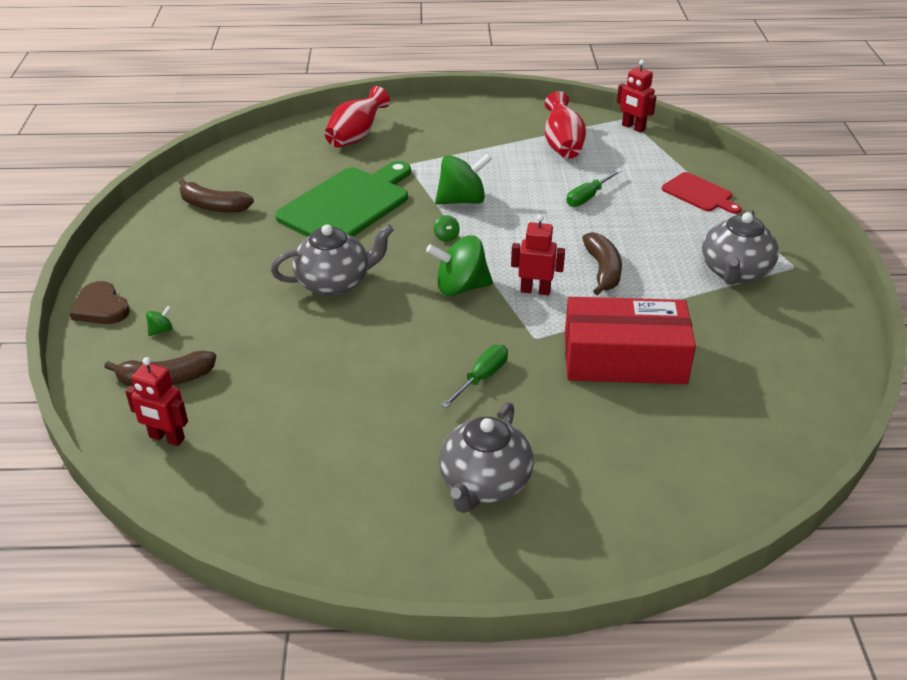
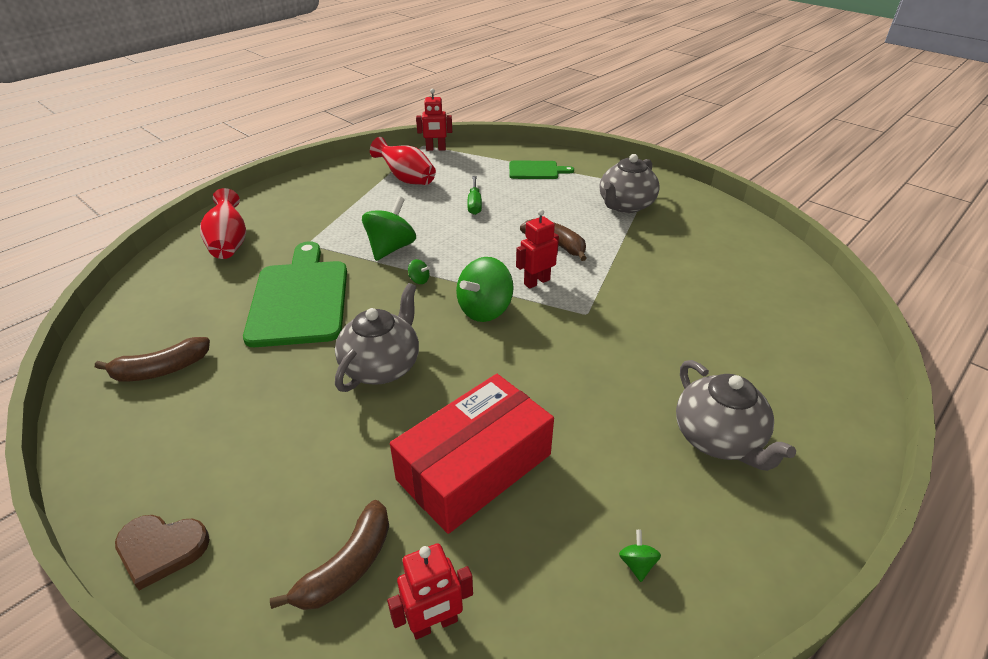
camera: 45 degrees left, 0 degrees up
(161, 330) = (271, 521): green spinning top -> green spinning top (637, 564)
(482, 377) = (598, 364): green screwdriver -> none
(624, 359) = (655, 292): red box -> red box (474, 467)
(699, 194) = (536, 170): red cutting board -> green cutting board
(734, 272) = (625, 205): grey teapot -> grey teapot turned 60 degrees clockwise

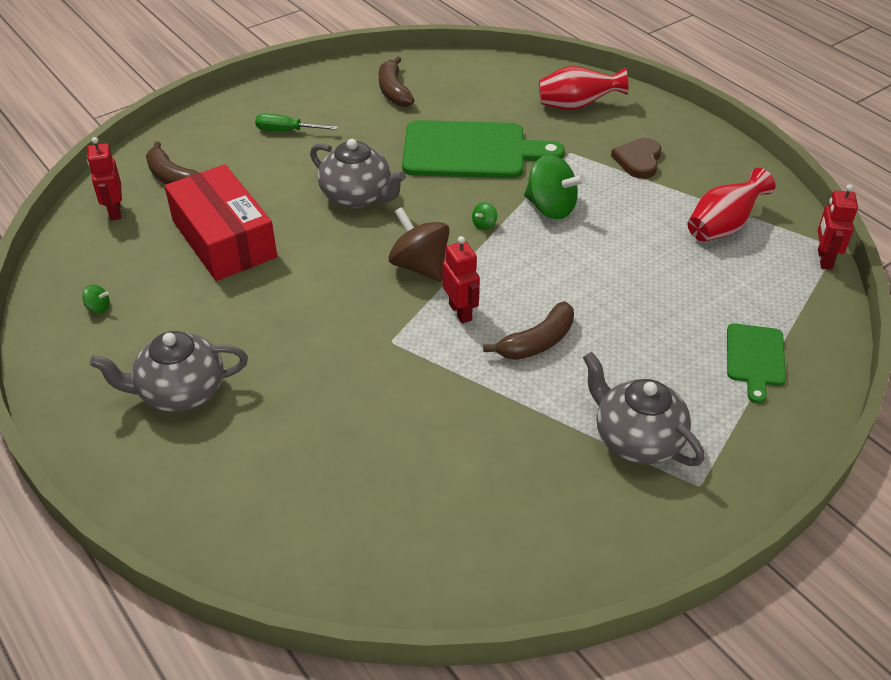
camera: 100 degrees right, 5 degrees up
(161, 549) = (225, 110): brown heart -> brown heart (638, 160)
(474, 204) = (650, 282): green screwdriver -> green screwdriver (287, 131)
(485, 310) = (420, 266): green spinning top -> brown spinning top

